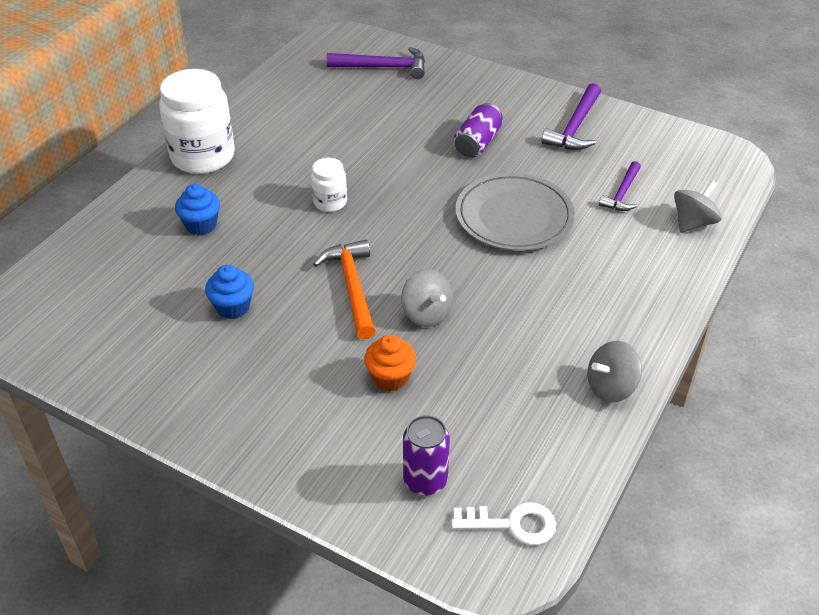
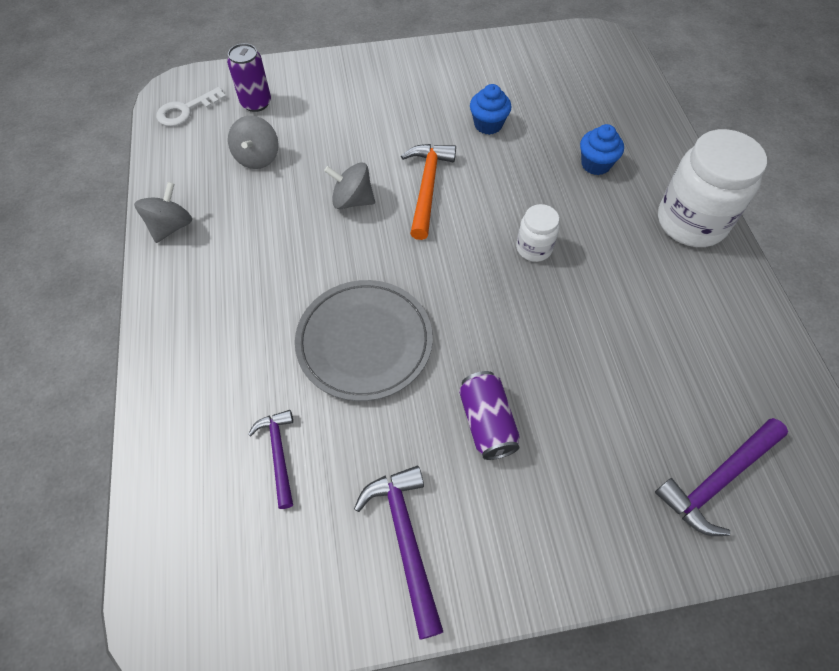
camera: 140 degrees right, 15 degrees up
(352, 287) = (427, 187): orange hammer -> orange hammer turned 120 degrees counterclockwise
(390, 378) = (333, 143): orange cupcake -> none
(693, 223) = (178, 461): grey spinning top -> grey spinning top (257, 157)

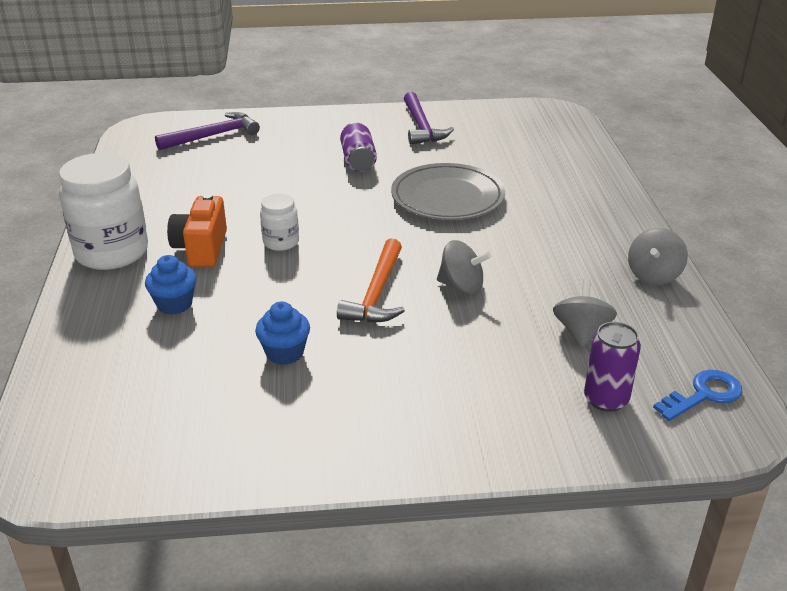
camera: 175 degrees left, 25 degrees down
(186, 110) = (703, 395): white key -> blue key
(278, 454) = (507, 155): purple hammer -> none
(608, 233) = (201, 249): none -> orange camera

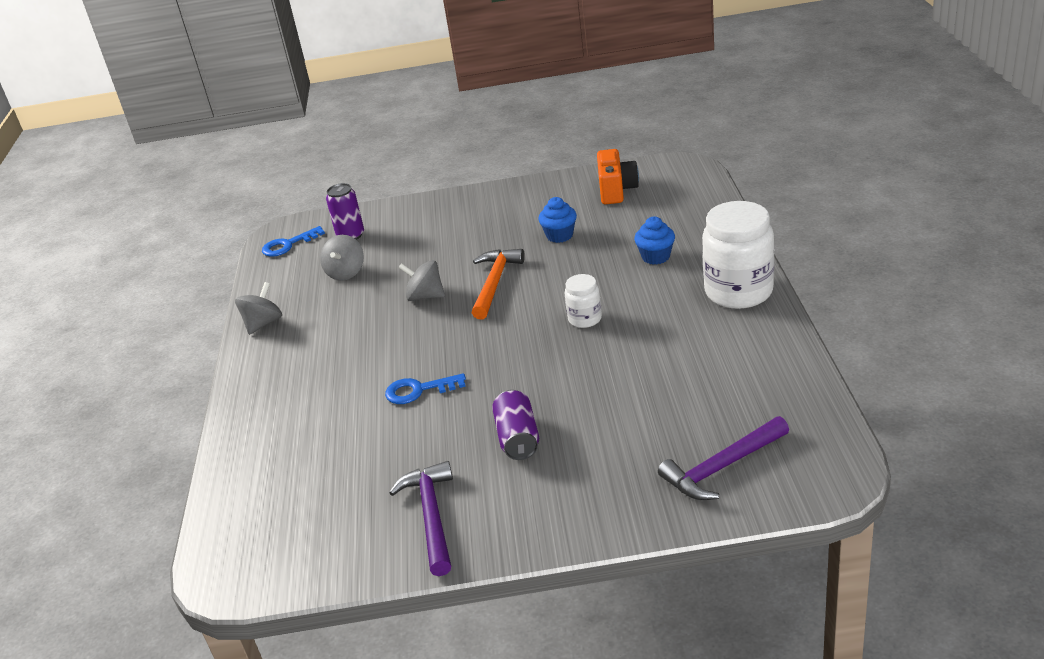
camera: 175 degrees left, 0 degrees up
(201, 249) = (657, 304): orange camera -> orange camera (616, 190)
(447, 197) = (419, 390): grey plate -> blue key

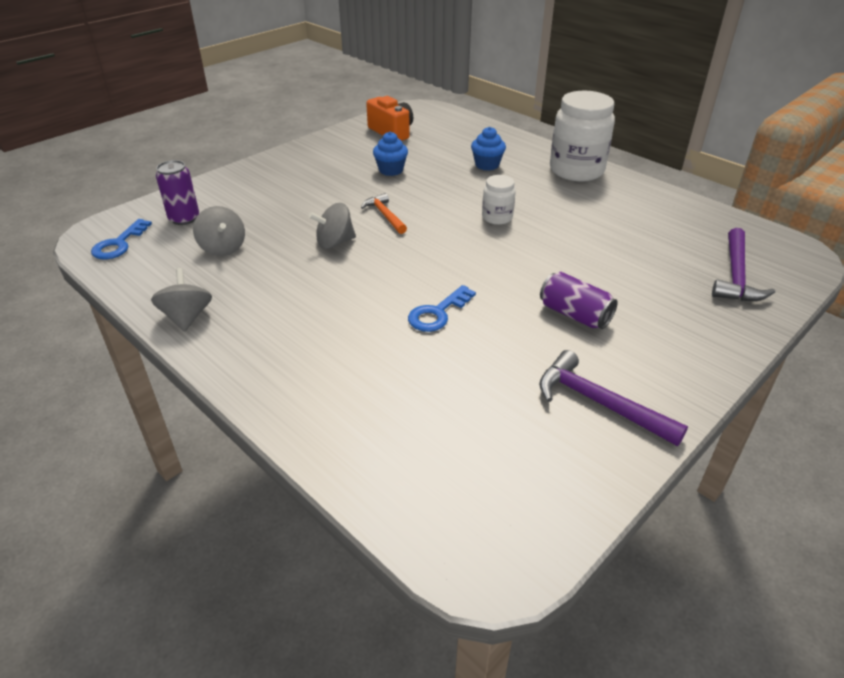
camera: 45 degrees left, 5 degrees up
(495, 283) = (385, 215): orange hammer -> orange hammer, size x0.66

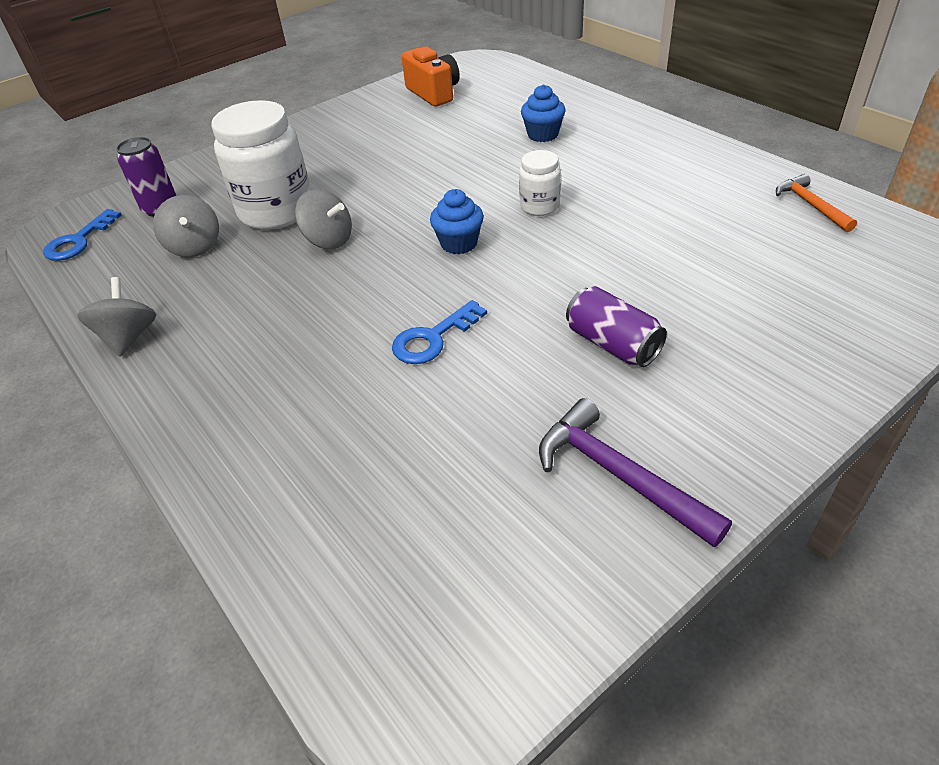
camera: 10 degrees right, 5 degrees up
(335, 242) = (328, 240): grey spinning top -> grey spinning top turned 135 degrees counterclockwise
(385, 215) = (399, 203): orange hammer -> orange hammer (810, 205)
(391, 170) = (420, 143): blue cupcake -> blue cupcake (459, 243)
(576, 170) = (658, 140): white jar -> white jar (276, 211)
(736, 276) = (849, 291): purple hammer -> none

